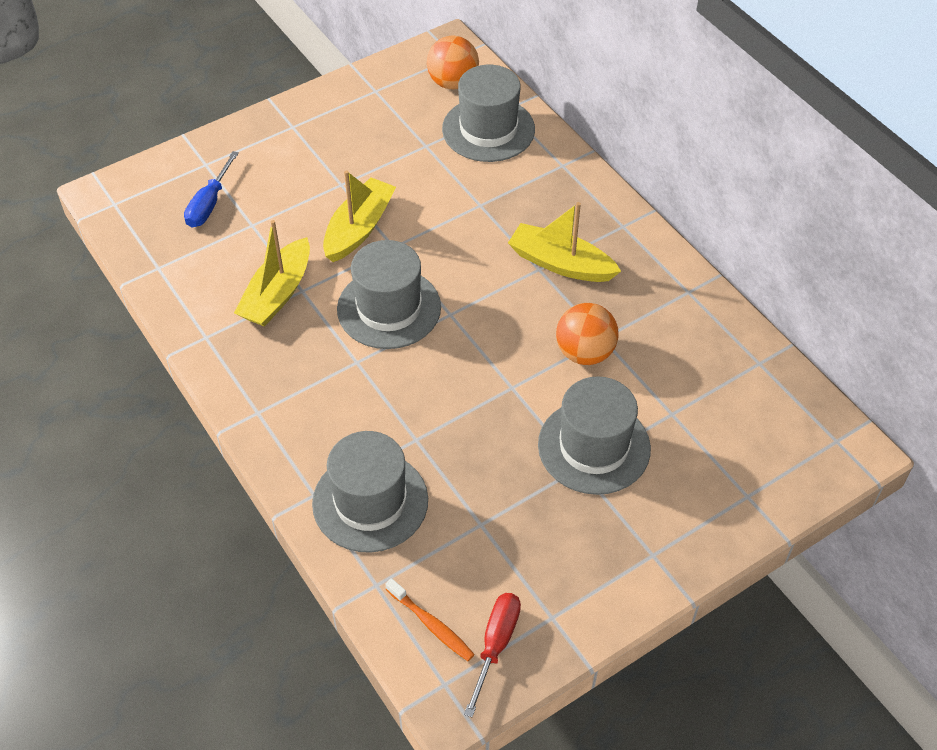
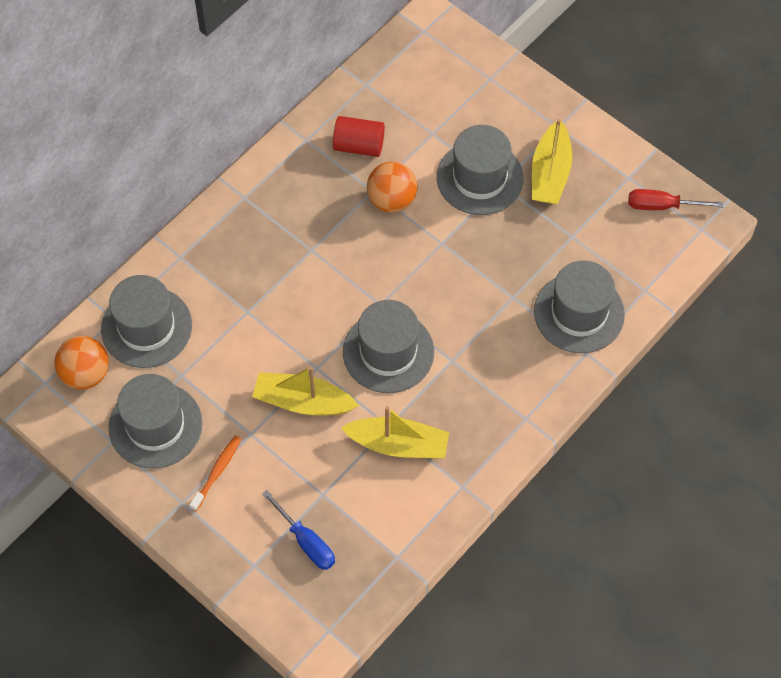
camera: 105 degrees left, 10 degrees up
(209, 204) = (306, 541): blue screwdriver -> blue screwdriver turned 45 degrees clockwise
(379, 120) = (155, 425): none -> grey hat
(431, 624) = (661, 248): orange toothbrush -> orange toothbrush (216, 472)
(560, 263) = (301, 235): yellow boat -> yellow boat (550, 173)
(669, 337) = (359, 145): none -> red cylinder

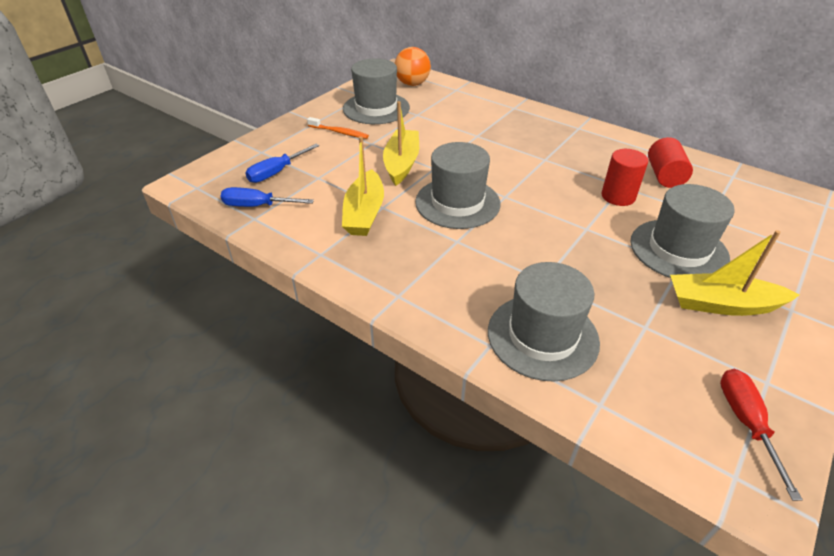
camera: 85 degrees right, 20 degrees down
(146, 327) = (452, 100): grey hat -> none
(374, 555) = (258, 206): none -> blue screwdriver
(392, 200) = (618, 196): orange ball -> red cylinder

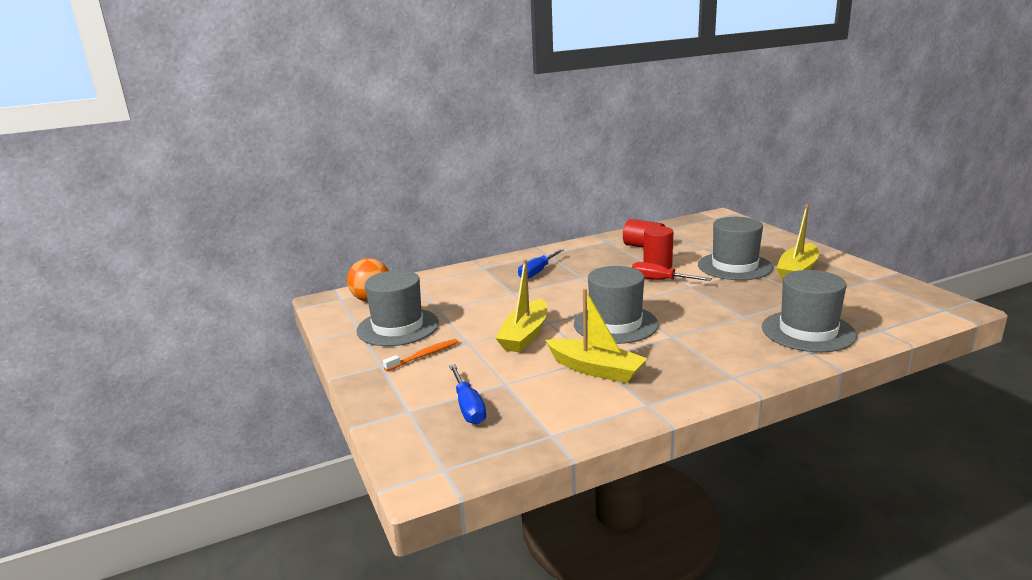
camera: 60 degrees left, 20 degrees down
(258, 206) = (528, 429): blue screwdriver -> blue screwdriver (537, 272)
(401, 163) = (525, 335): yellow boat -> yellow boat turned 105 degrees counterclockwise
(746, 423) = (903, 294): red screwdriver -> red screwdriver (660, 280)

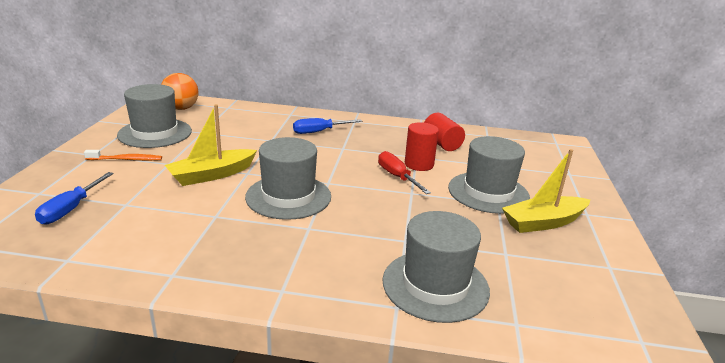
camera: 30 degrees right, 5 degrees up
(596, 369) = (199, 225): yellow boat -> none

